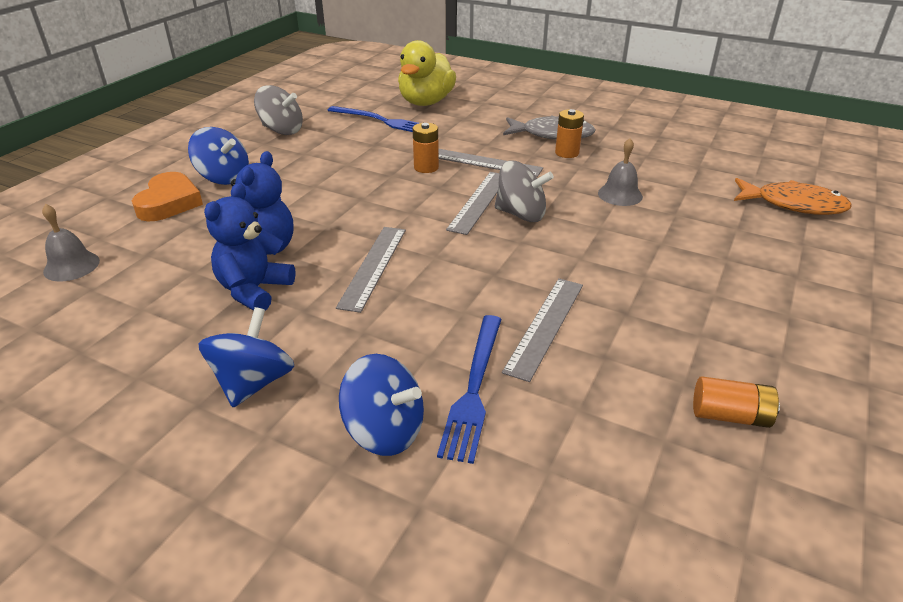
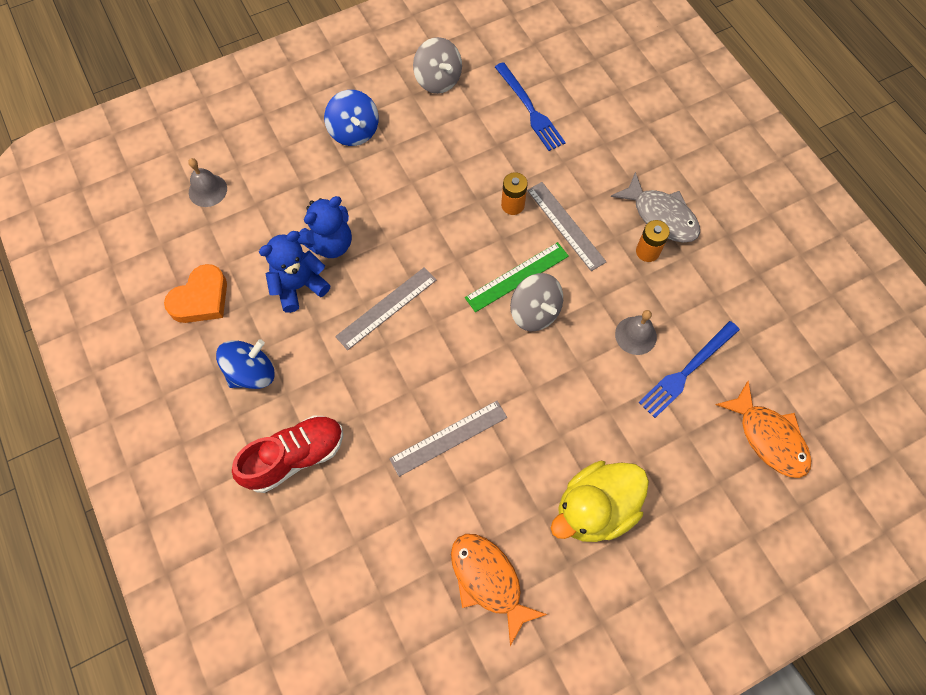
camera: 35 degrees right, 30 degrees up
(169, 203) = (300, 146): orange heart -> orange heart (201, 299)
(385, 431) = (295, 457): blue spinning top -> red shoe
(426, 102) = (593, 96): yellow duck -> yellow duck (595, 509)
(474, 388) = (364, 459): blue fork -> blue fork (687, 371)
(479, 201) = (517, 277): grey ruler -> green ruler
(730, 415) = (488, 581): orange battery -> orange fish

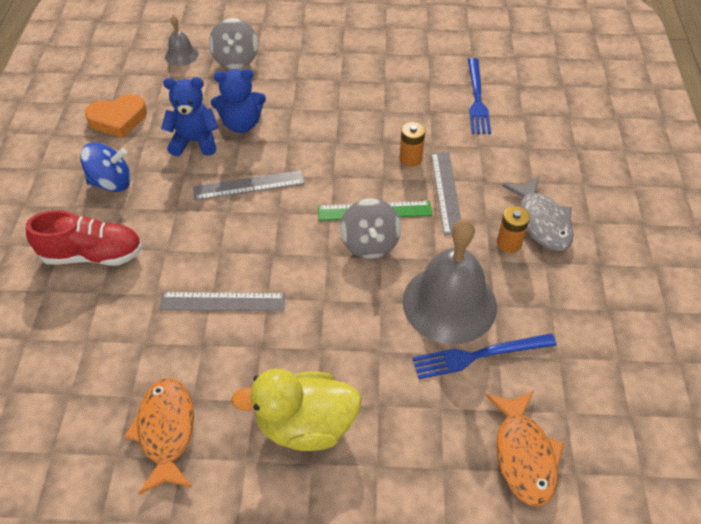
camera: 30 degrees right, 15 degrees down
(354, 131) = (320, 60): blue spinning top -> none
(438, 80) = (414, 52): grey spinning top -> grey spinning top (236, 59)
(635, 335) = (449, 303): grey bell -> grey bell, size x2.13

